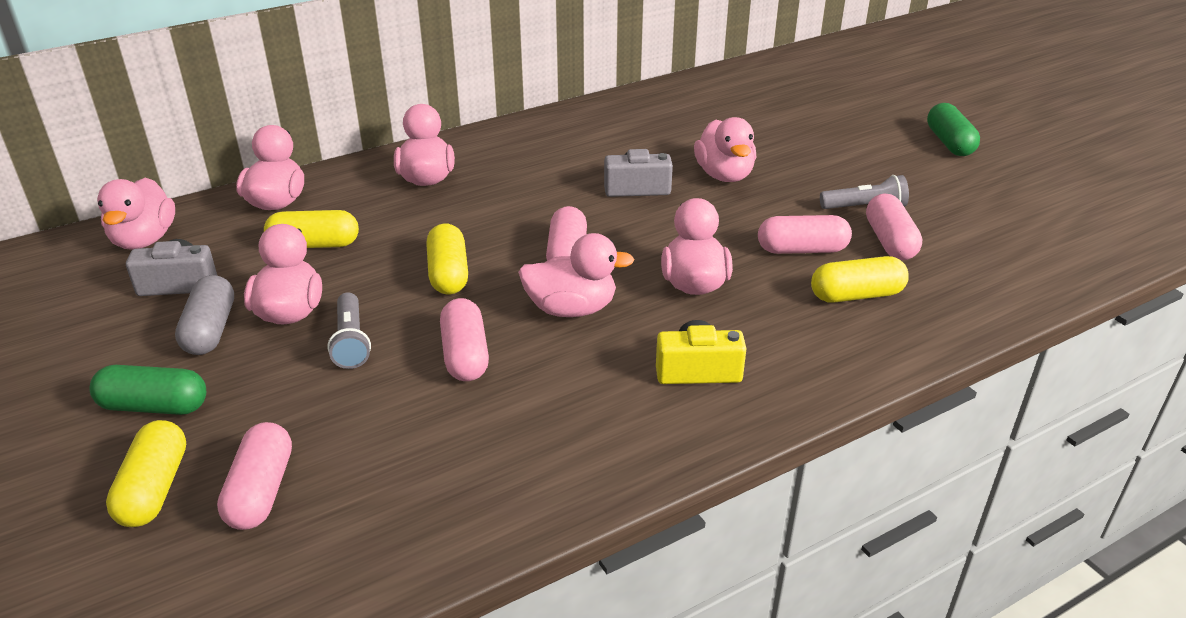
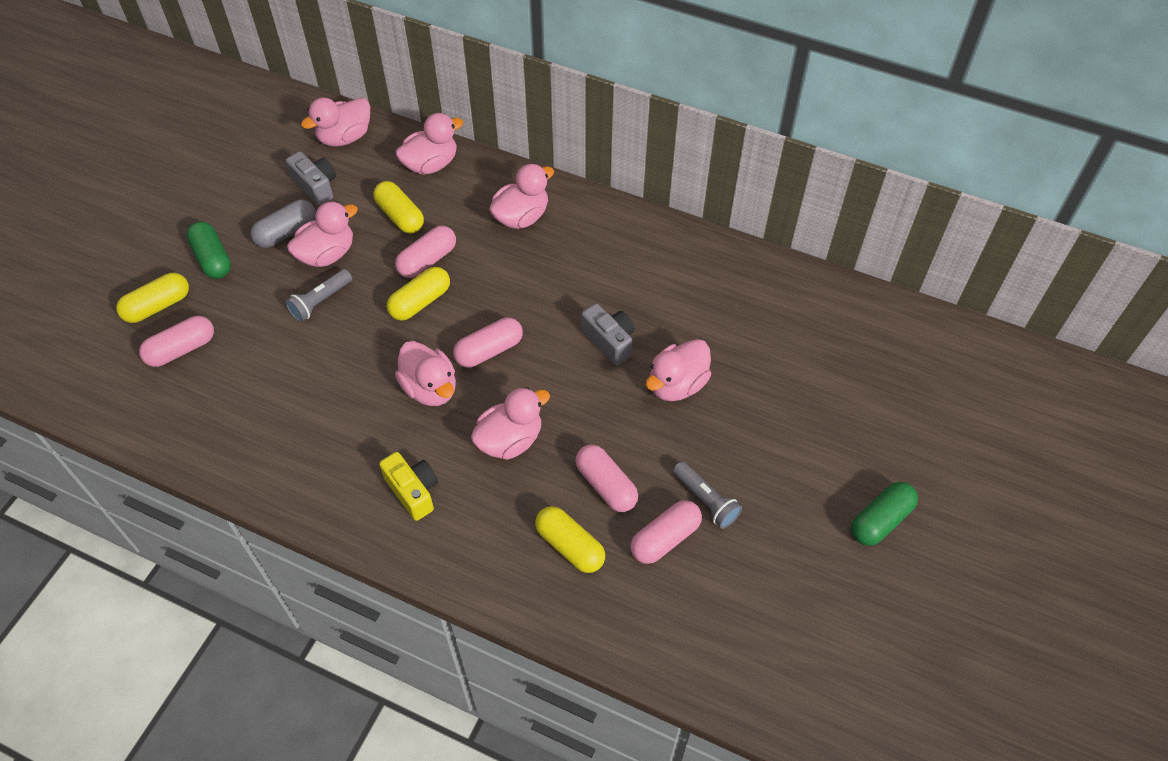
camera: 55 degrees right, 20 degrees up
(465, 355) = (346, 363): pink capsule -> pink capsule (427, 260)

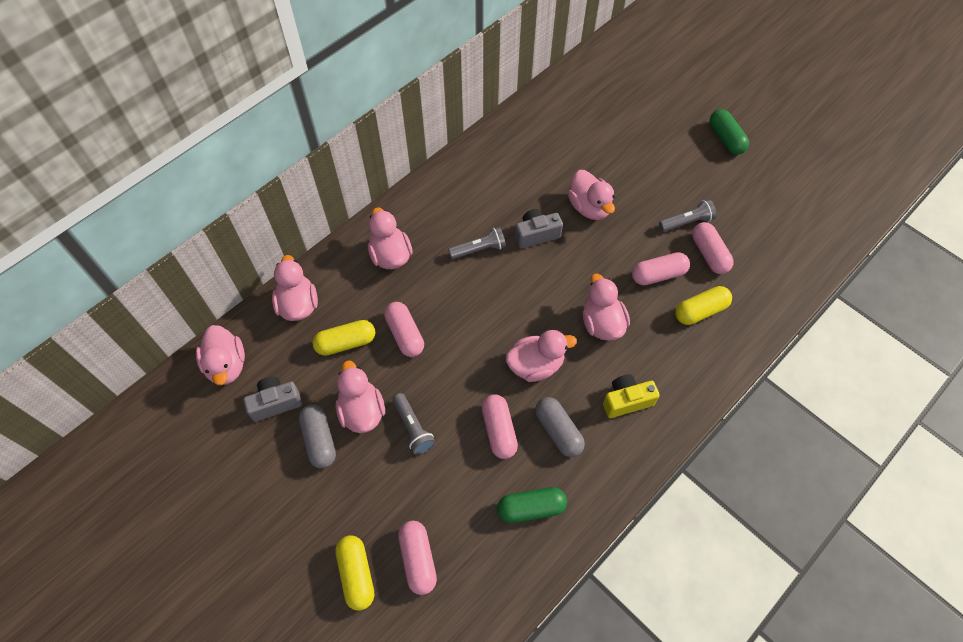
camera: 70 degrees left, 5 degrees up
(212, 259) = (320, 512): green capsule -> green capsule (531, 508)
(354, 432) = (558, 431): none -> grey capsule
(420, 302) = (446, 351): yellow capsule -> none
(489, 350) = (515, 315): pink capsule -> pink capsule (499, 430)
(564, 292) = (479, 249): none -> grey flashlight

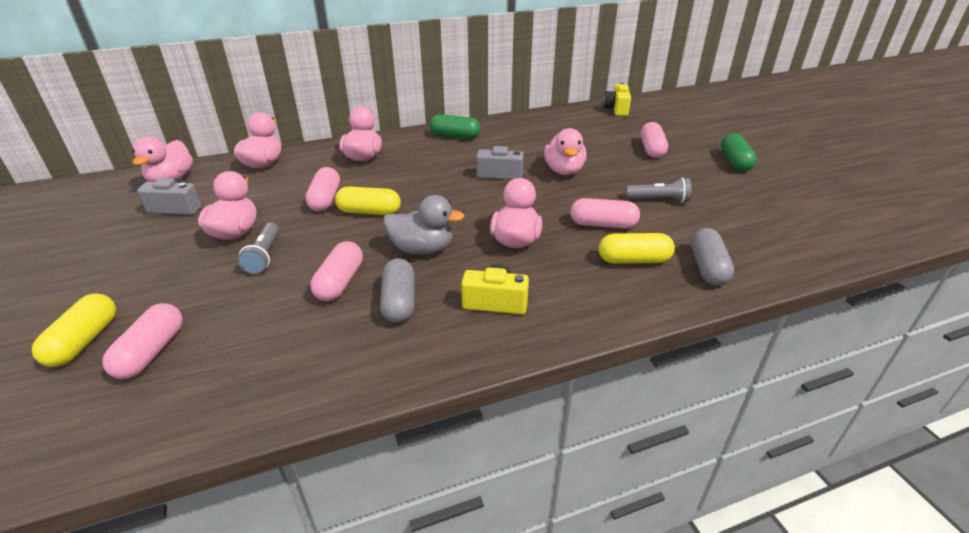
camera: 25 degrees right, 25 degrees down
(319, 440) = (179, 239): grey capsule -> grey capsule (707, 267)
(346, 343) = (273, 191): yellow capsule -> yellow capsule (369, 212)
(479, 249) = (440, 170): grey flashlight -> none
(531, 508) = (308, 353): green capsule -> green capsule (455, 136)
(535, 365) = (422, 249): pink duck -> grey duck
(585, 76) = (616, 109): none -> yellow camera
(709, 254) = (671, 224): pink capsule -> pink capsule (651, 149)

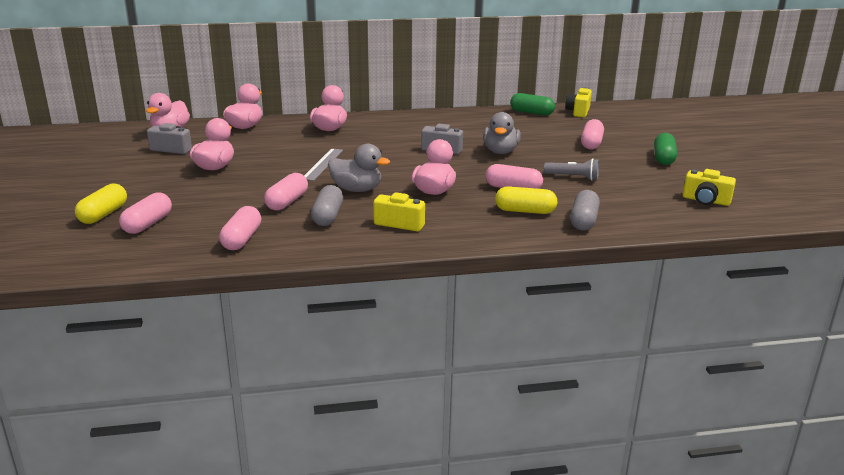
camera: 10 degrees right, 10 degrees down
(264, 256) = (234, 182): grey flashlight -> none
(325, 199) = (289, 153): pink capsule -> pink capsule (242, 239)
(369, 212) = (323, 164): yellow capsule -> grey ruler
(455, 136) = (415, 120): green capsule -> green capsule (531, 113)
(564, 171) = (500, 151): pink duck -> grey duck
(815, 218) = (706, 201): none -> yellow camera

